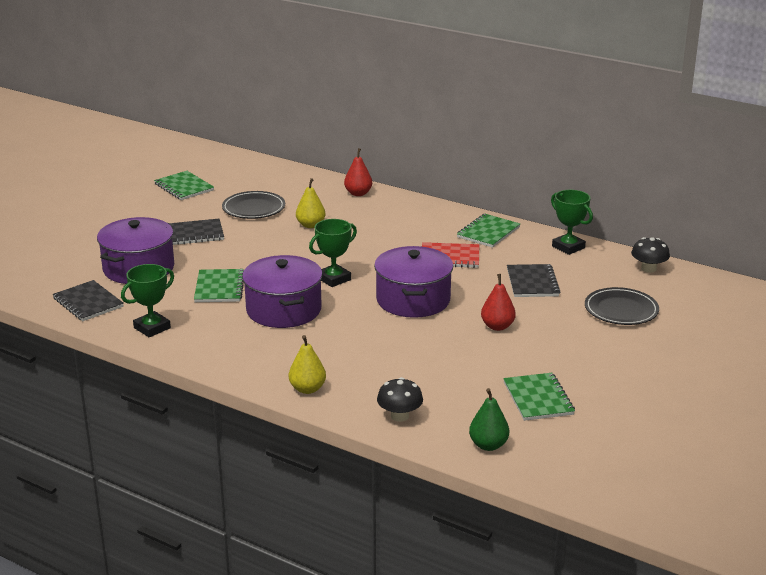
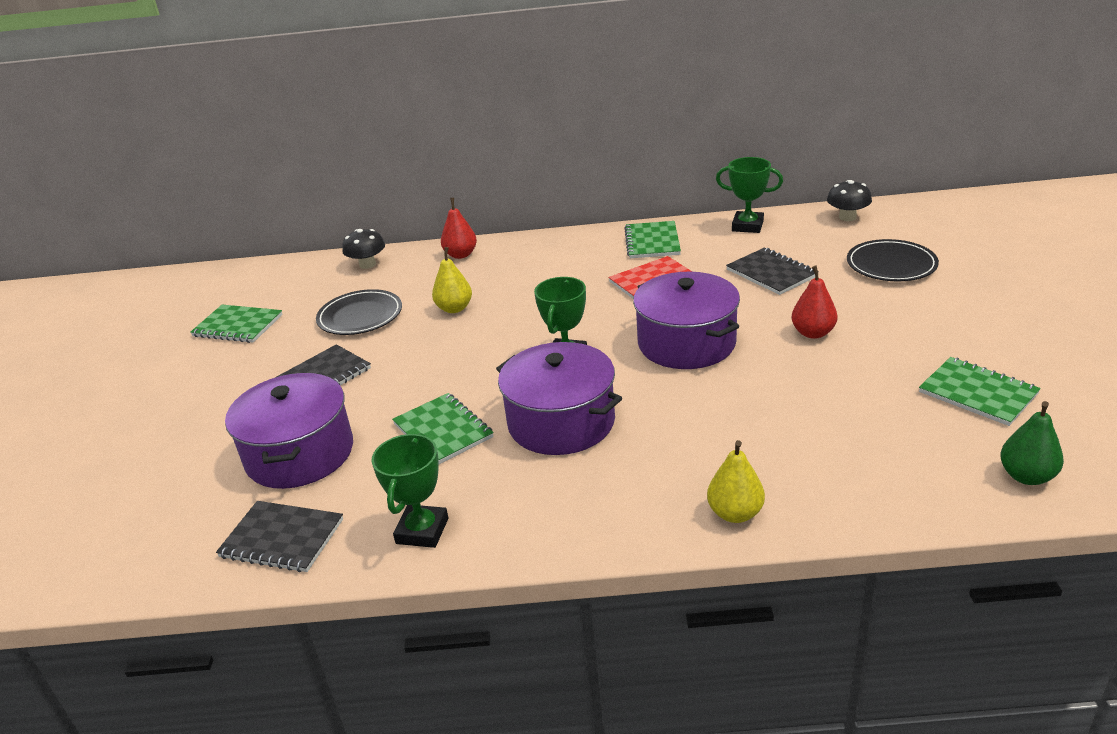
camera: 30 degrees left, 5 degrees up
(399, 416) = (886, 491): black mushroom -> black mushroom (367, 264)

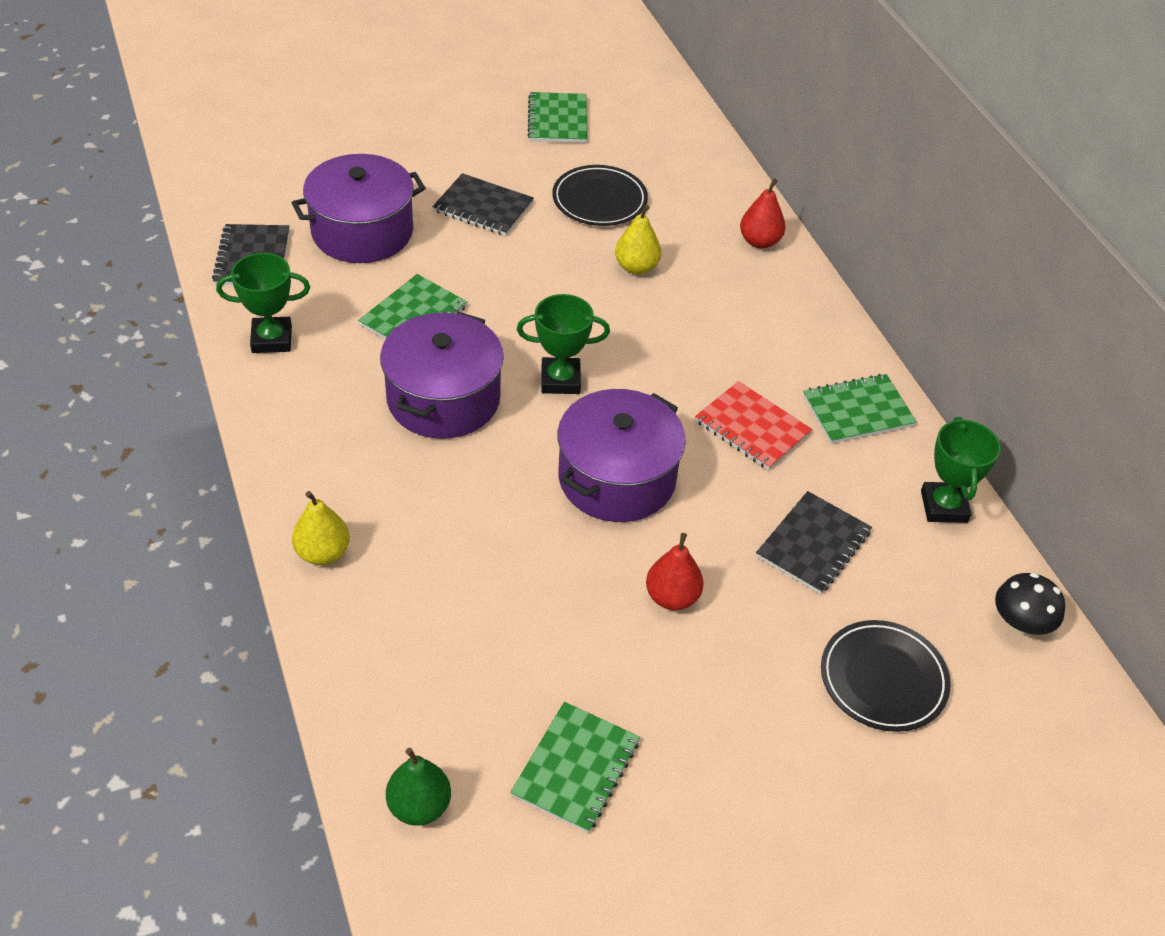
camera: 65 degrees right, 15 degrees up
(367, 264) = (710, 172): black mushroom -> none

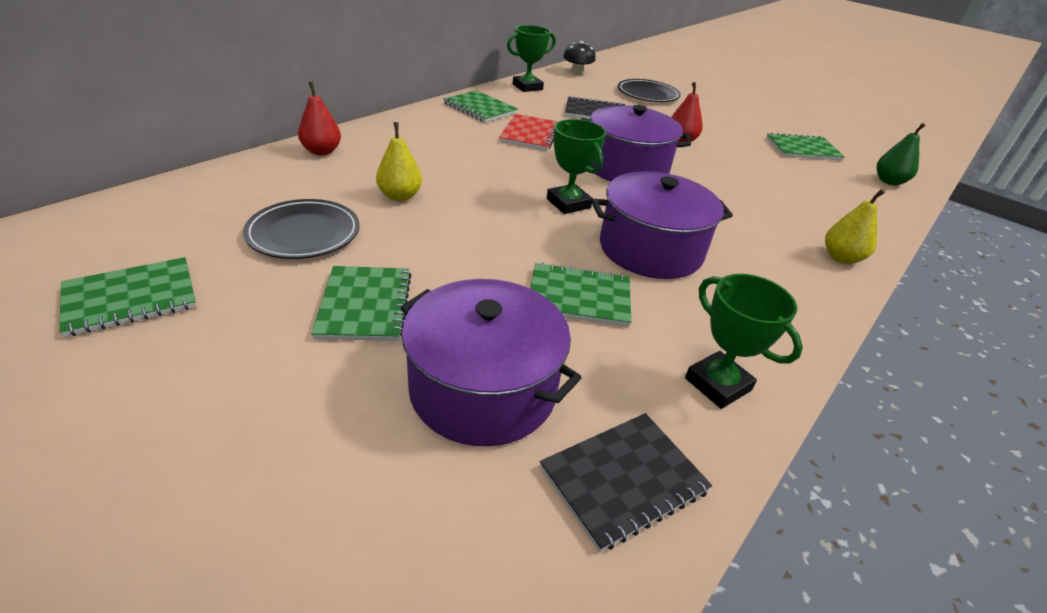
camera: 120 degrees left, 10 degrees down
(483, 207) = (365, 305): black notebook -> green notebook

